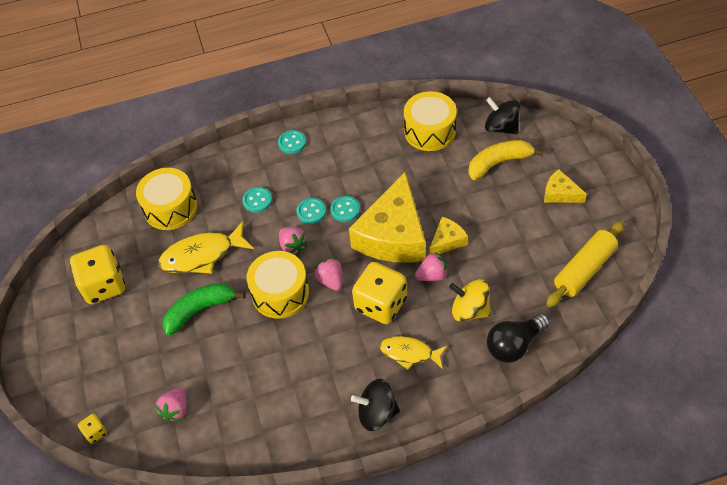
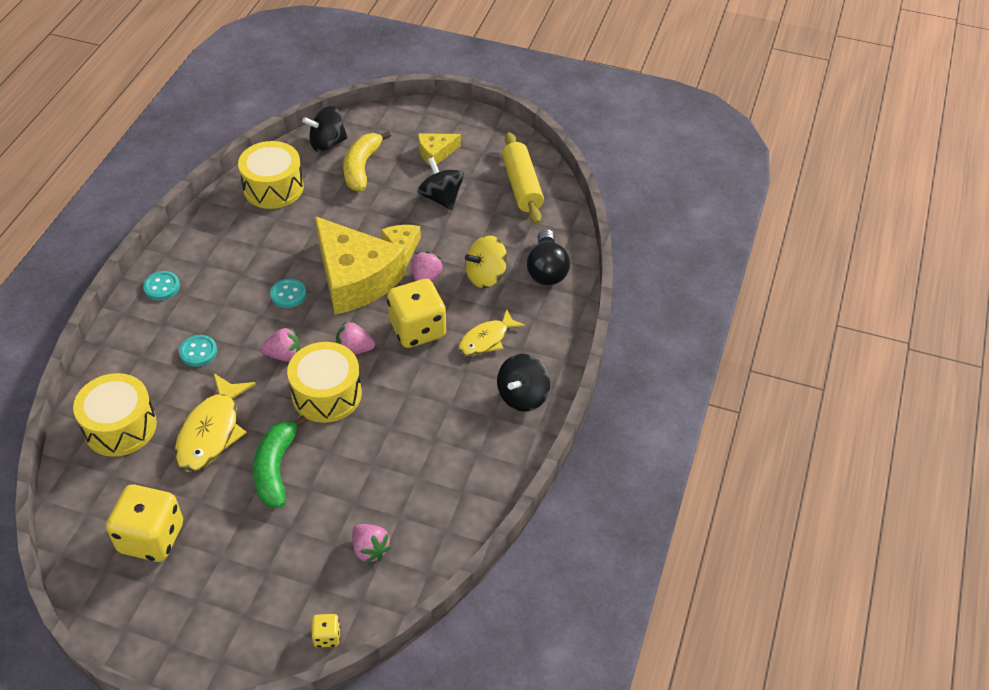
camera: 60 degrees left, 5 degrees down
(311, 212) = (261, 319): turquoise button -> none
(518, 229) = (441, 198): none -> black spinning top

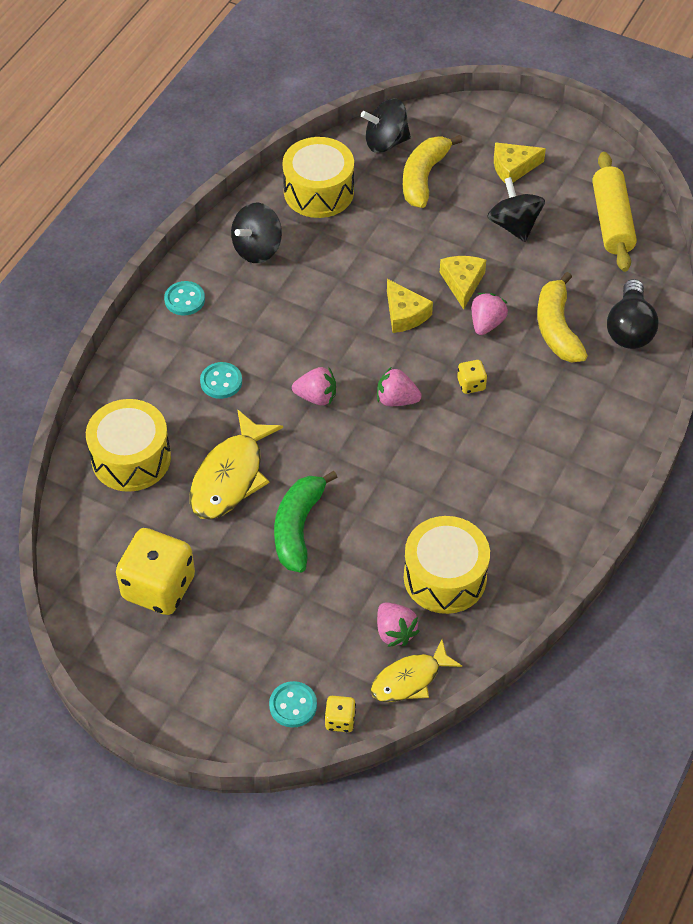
camera: 10 degrees right, 5 degrees up
(288, 294) = (326, 325): turquoise button -> turquoise button (293, 705)
(327, 394) = (361, 448): yellow drum -> yellow drum (445, 577)
(355, 278) = (404, 314): yellow cheese -> yellow cheese, size x0.46
(417, 329) = (471, 384): yellow dice -> yellow dice, size x0.44
(486, 276) = (557, 328): yellow spinning top -> yellow banana
(486, 339) = (549, 406): yellow fish -> yellow fish (410, 679)
(522, 396) = (584, 478): black spinning top -> black spinning top (257, 249)

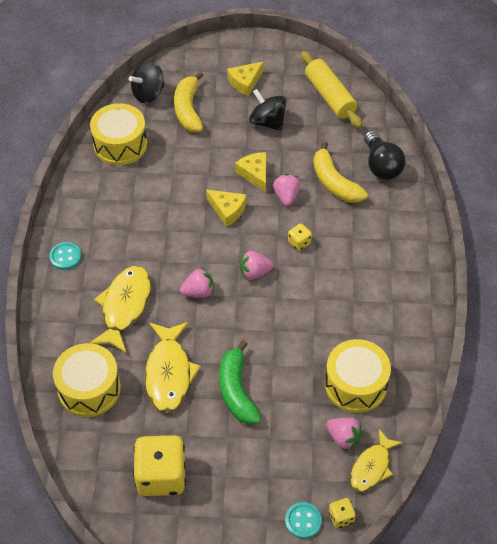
camera: 25 degrees left, 0 degrees up
(221, 382) = (124, 307): turquoise button -> yellow fish
(257, 249) = (98, 201): black spinning top -> none

